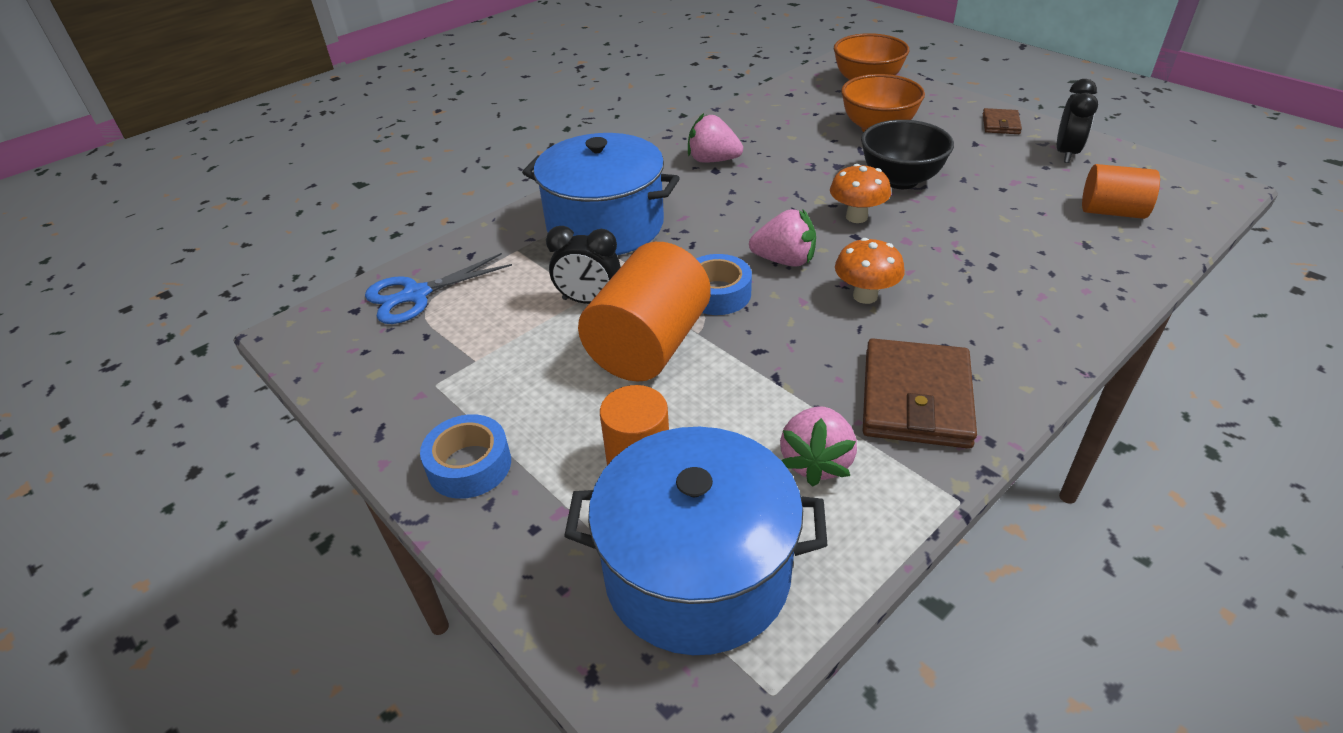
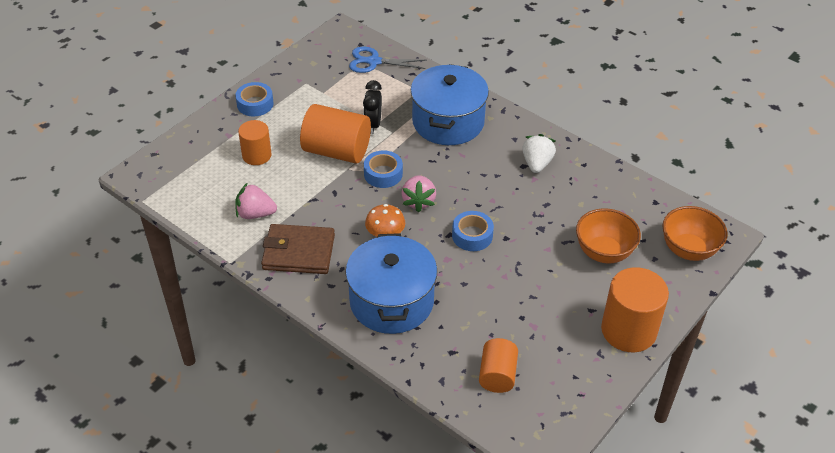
camera: 80 degrees right, 5 degrees up
(416, 295) = (374, 62): blue scissors -> blue scissors turned 45 degrees counterclockwise
(697, 572) = (196, 178): blue pot -> blue pot (391, 301)
(713, 160) = (537, 163): pink strawberry -> white strawberry
(856, 217) = (472, 235): orange mushroom -> blue tape
(900, 180) = (525, 261): black bowl -> none
(1000, 124) = (628, 330): brown wallet -> orange cylinder
(1066, 153) = (584, 365): black clock -> none

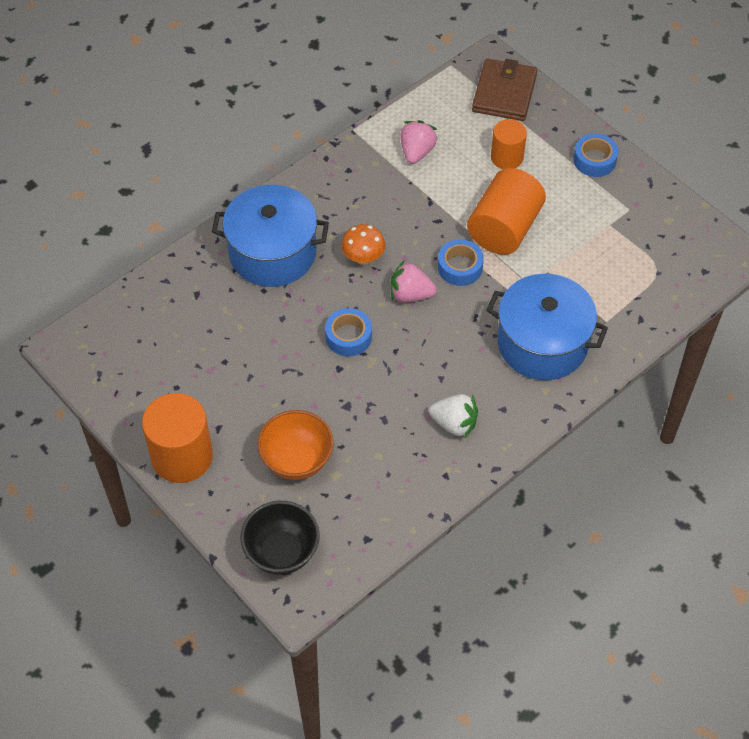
camera: 100 degrees right, 10 degrees up
(298, 252) = (355, 183): brown wallet -> brown wallet (504, 93)
(373, 125) = (546, 267): black clock -> none
(374, 62) = (667, 281): blue scissors -> none
(497, 375) = (158, 326): orange cylinder -> none
(688, 250) = (282, 552): orange bowl -> black bowl

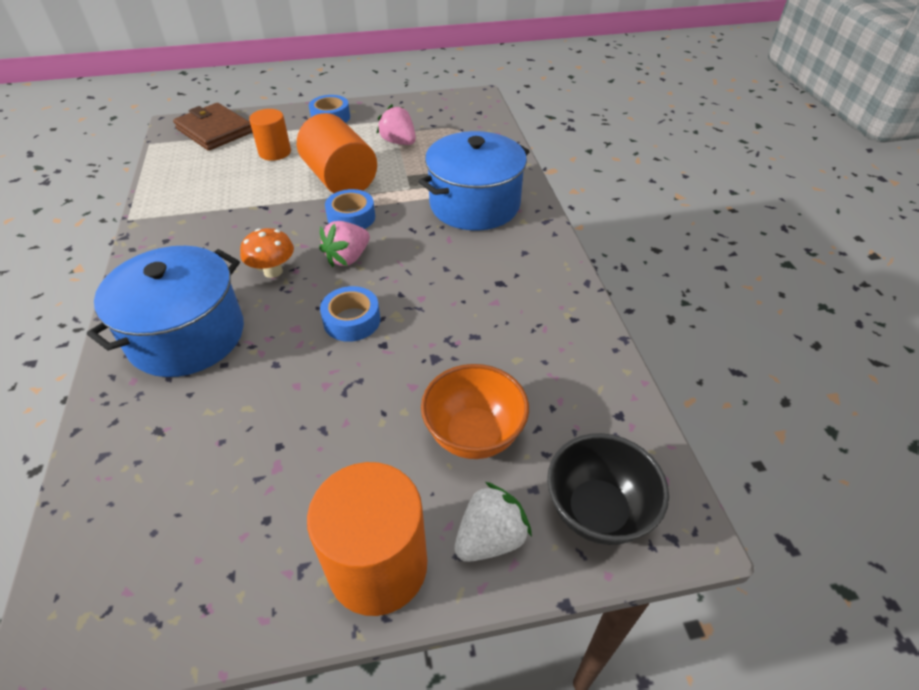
camera: 60 degrees left, 10 degrees down
(417, 152) = (204, 193): pink strawberry -> pink strawberry (398, 142)
(454, 424) = (517, 288): white strawberry -> white strawberry (490, 538)

